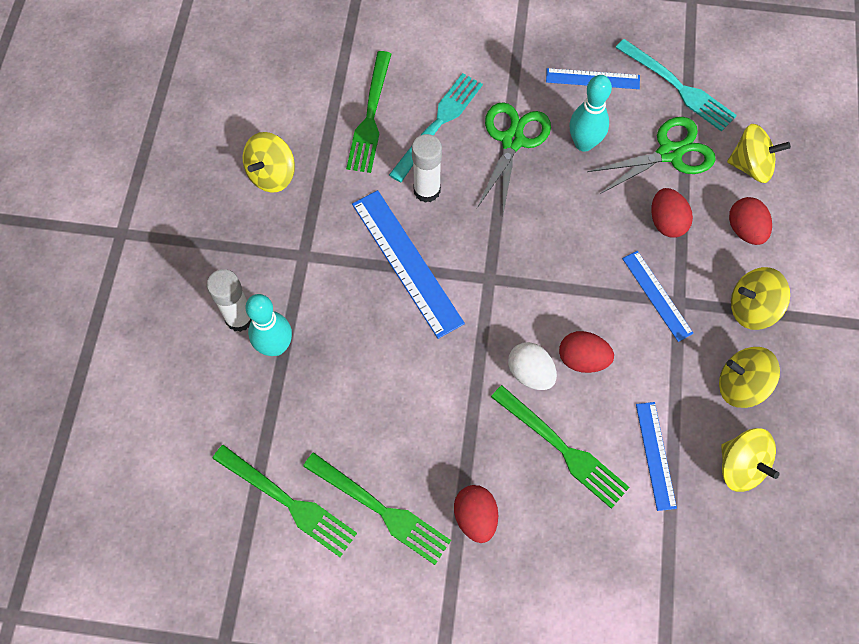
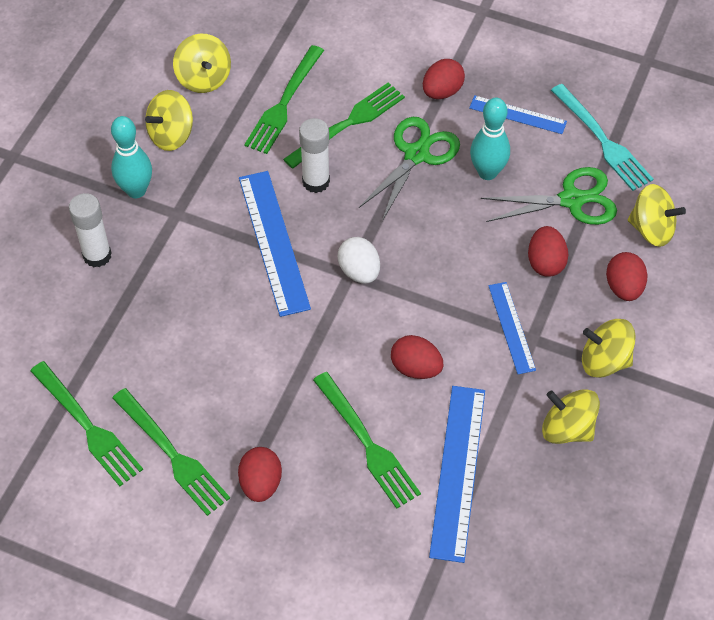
camera: 15 degrees right, 10 degrees down
(275, 346) = (122, 288): turquoise bowling pin -> turquoise bowling pin (136, 190)
(438, 123) = (349, 123): turquoise fork -> green fork
(515, 71) = (442, 91): none -> red egg
(530, 373) = (359, 368): white egg -> white egg (359, 271)
(655, 455) = (457, 471): blue ruler -> blue ruler, size x1.70
(740, 466) = (540, 502): yellow spinning top -> yellow spinning top (204, 78)

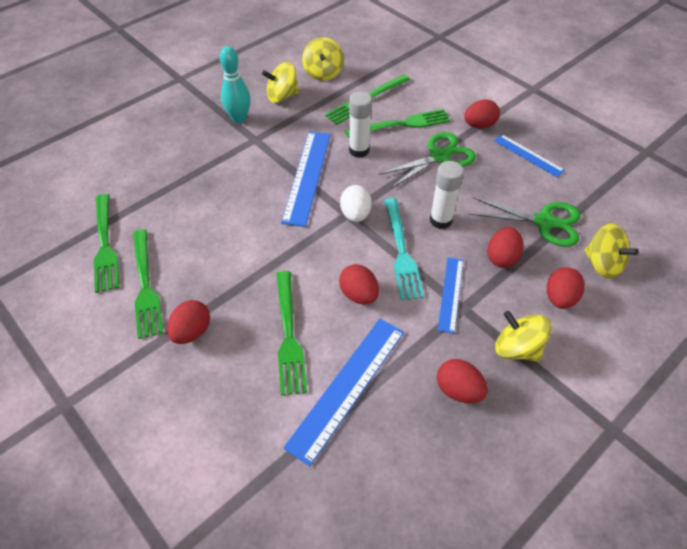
camera: 25 degrees right, 5 degrees down
(97, 255) = (188, 146): white glue stick -> white glue stick (441, 220)
(487, 172) = (486, 183): turquoise bowling pin -> none
(567, 428) = (458, 390): yellow spinning top -> red egg
(603, 141) = (588, 192): turquoise fork -> turquoise fork (402, 252)

